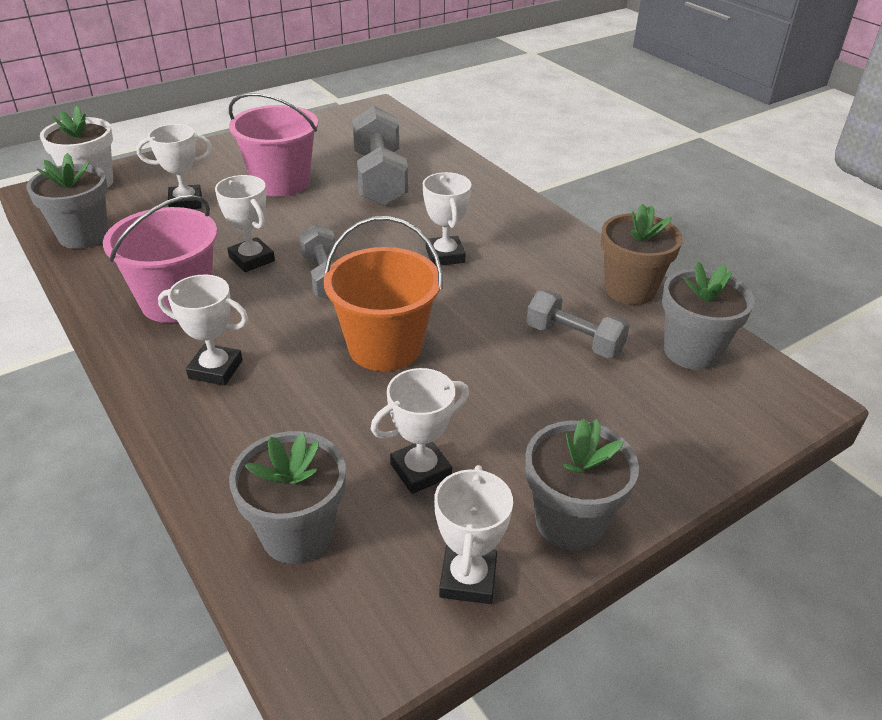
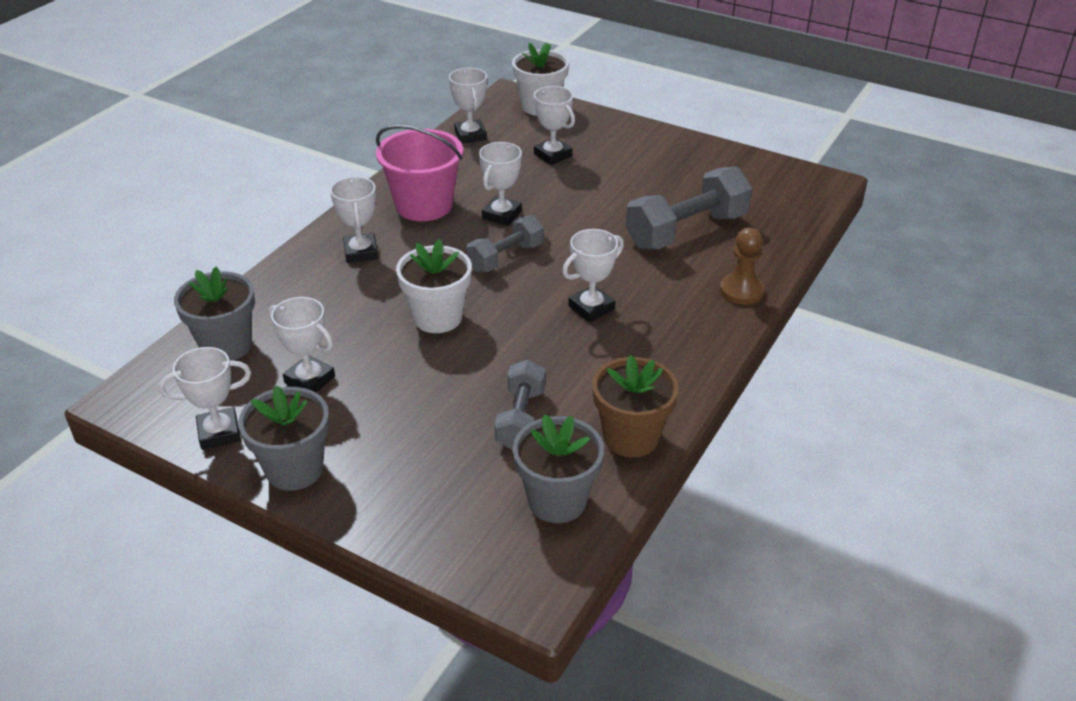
camera: 65 degrees right, 0 degrees up
(83, 236) = (470, 135): grey flower pot -> white trophy
(281, 182) = (627, 184): pink bucket -> none
(385, 347) = (437, 317): orange bucket -> white flower pot
(481, 183) = (741, 291): none -> brown pawn

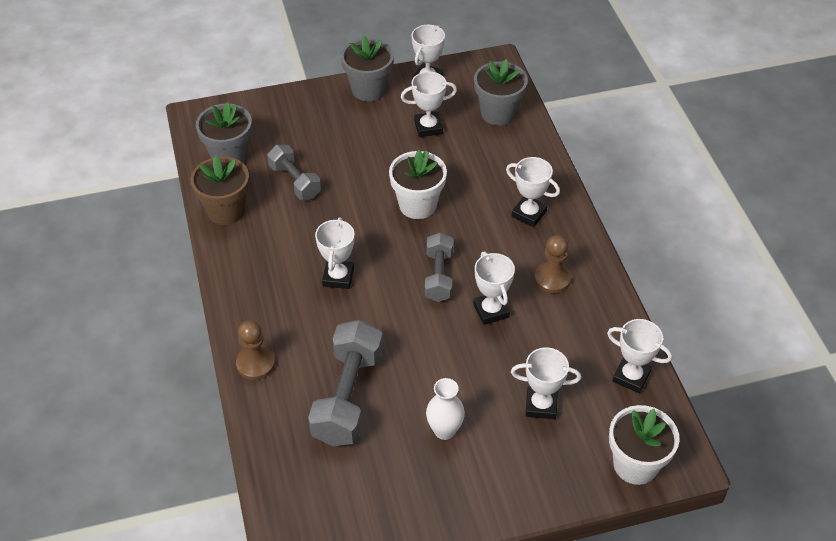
camera: 135 degrees right, 10 degrees up
(424, 205) = (552, 279): pink bucket -> brown pawn
(638, 179) = (444, 430): none -> white vase

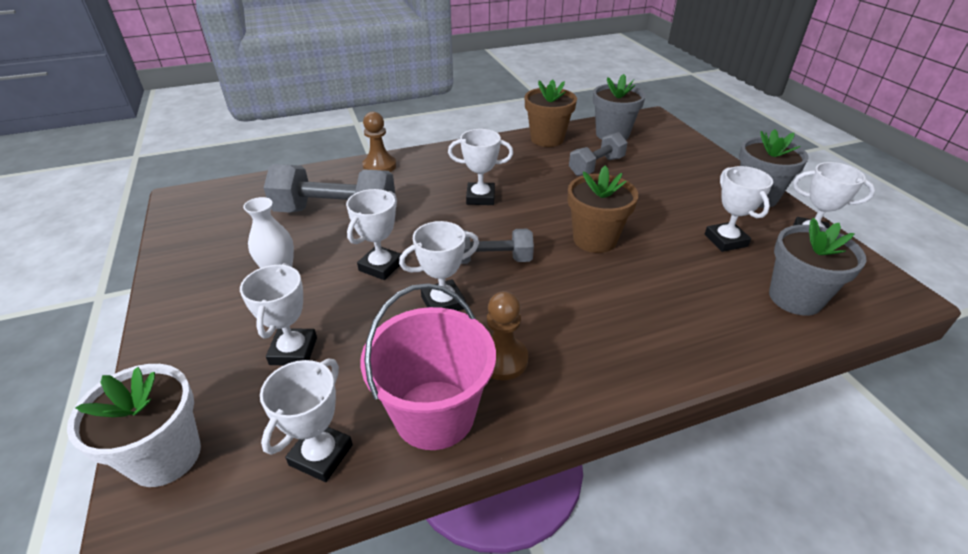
camera: 85 degrees right, 10 degrees down
(417, 205) = (594, 239): white flower pot -> brown flower pot
(529, 214) = (616, 333): white trophy -> white trophy (381, 266)
(599, 318) = (434, 414): none -> pink bucket

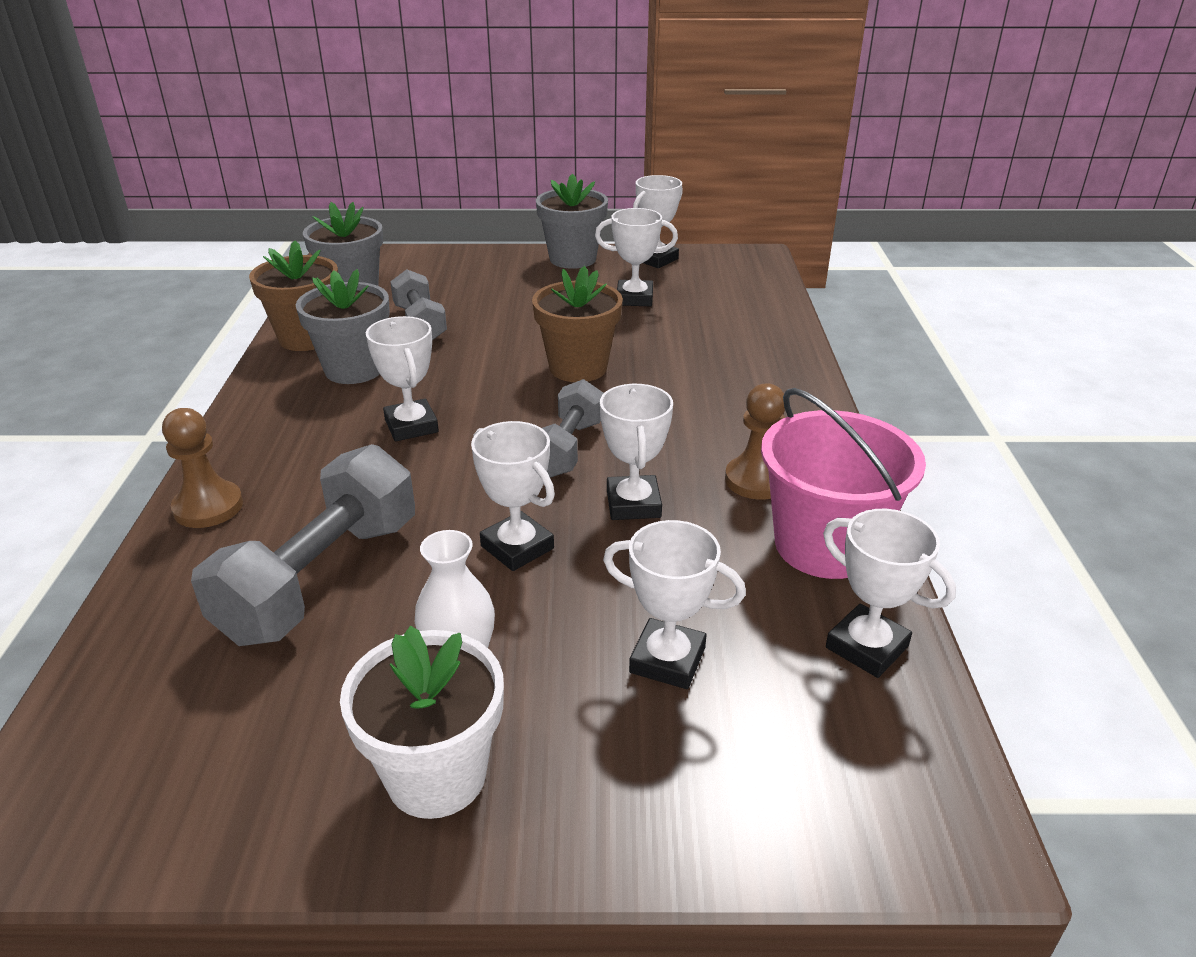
camera: 70 degrees left, 5 degrees down
(166, 456) = (839, 816): white flower pot -> white flower pot (436, 775)
(480, 197) = (411, 426): white trophy -> white trophy turned 45 degrees counterclockwise
(795, 298) = (740, 297): grey flower pot -> grey flower pot (354, 369)

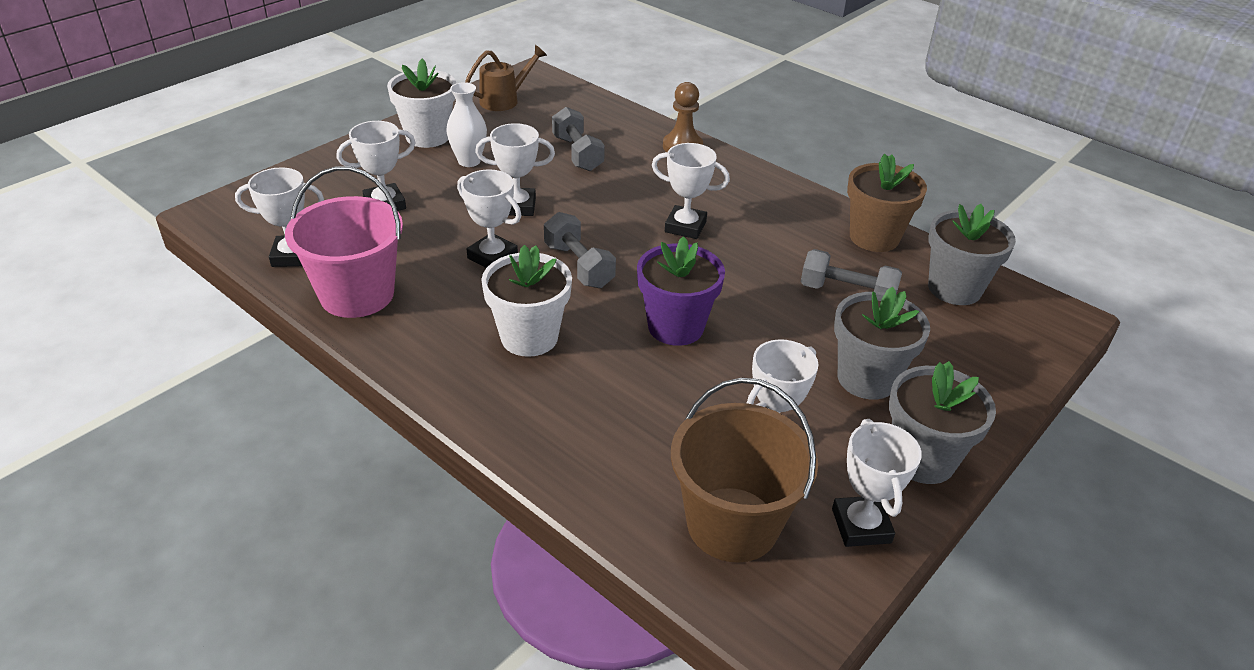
camera: 130 degrees right, 5 degrees up
(190, 782) = (504, 100): none -> brown watering can
(321, 578) = (577, 153): grey dumbbell -> grey dumbbell, size x0.61
(354, 369) = (795, 236): grey flower pot -> grey flower pot (866, 379)
(578, 368) = (675, 327): brown flower pot -> purple flower pot
(702, 419) = (529, 337): none -> white flower pot
(721, 286) = (732, 524): none -> brown bucket
(756, 480) = (439, 312): brown pawn -> none

